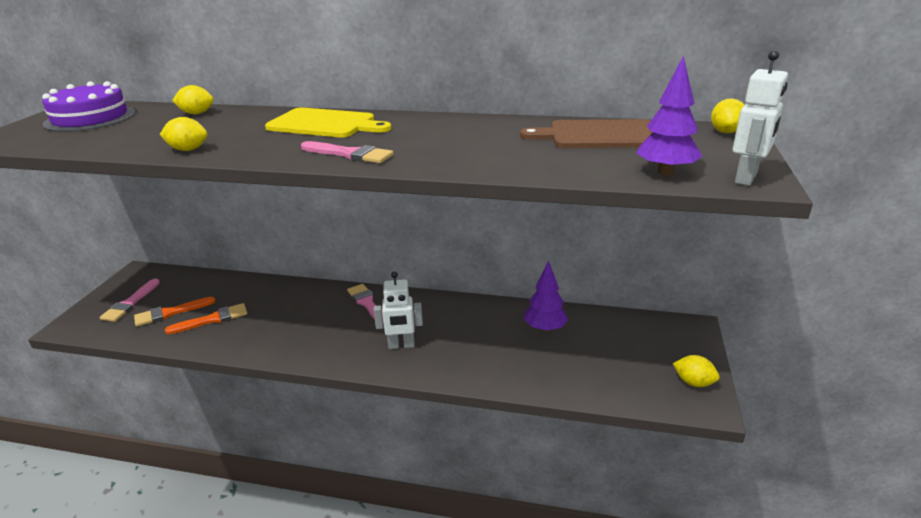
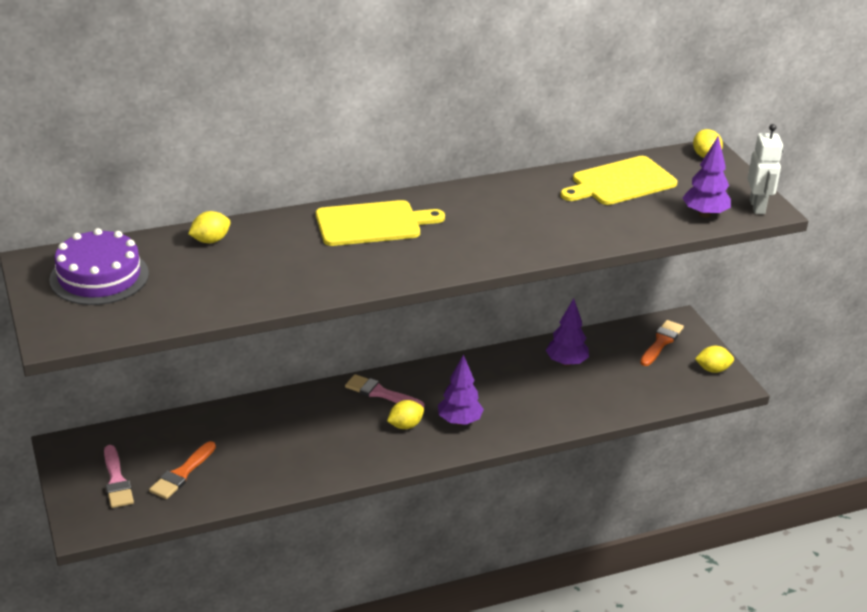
camera: 35 degrees left, 5 degrees up
(188, 150) = (300, 289): yellow lemon -> yellow lemon (405, 425)
(212, 319) = (240, 463): orange brush -> orange brush (661, 342)
(350, 154) = (455, 256): pink brush -> none
(401, 345) = (459, 421): white robot -> purple tree
(599, 135) = (620, 182): brown cutting board -> yellow cutting board

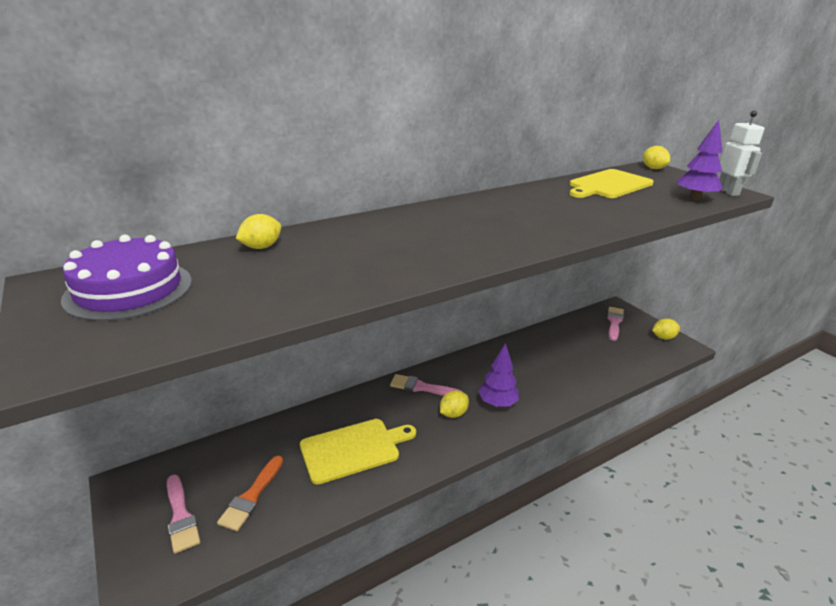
camera: 10 degrees left, 5 degrees down
(372, 224) = (421, 223): yellow cutting board -> yellow cutting board (353, 449)
(566, 363) = (556, 345): purple tree -> none
(661, 342) = (614, 322): orange brush -> pink brush

